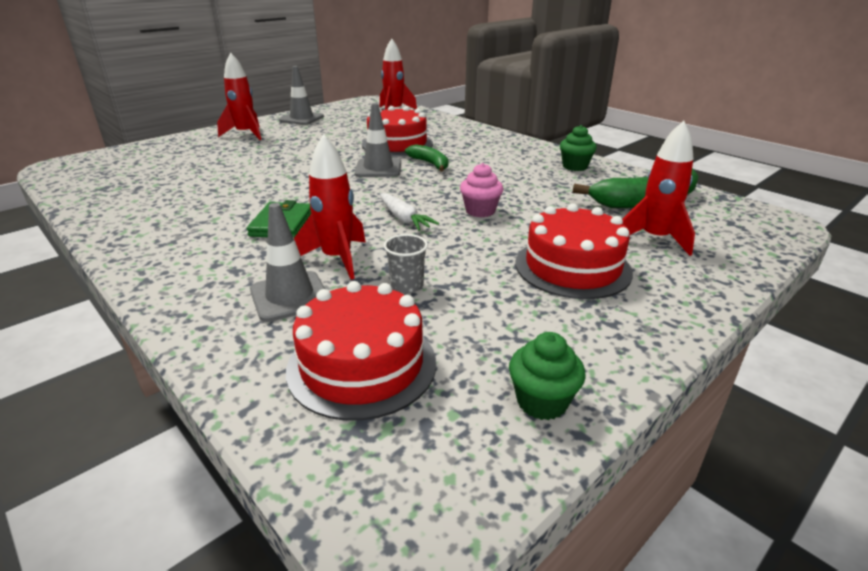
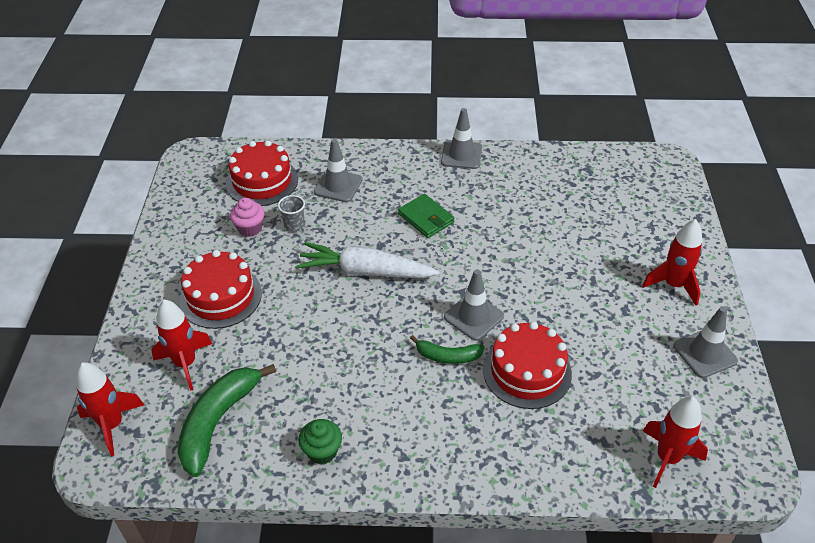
camera: 135 degrees right, 15 degrees up
(128, 249) = (461, 155): none -> grey traffic cone
(337, 259) = (353, 217): red rocket -> red rocket (112, 425)
(404, 219) = (365, 271): white carrot -> white carrot, size x1.84
(480, 211) = (328, 315): pink cupcake -> pink cupcake (250, 228)
(542, 402) = (179, 210): green cupcake -> none

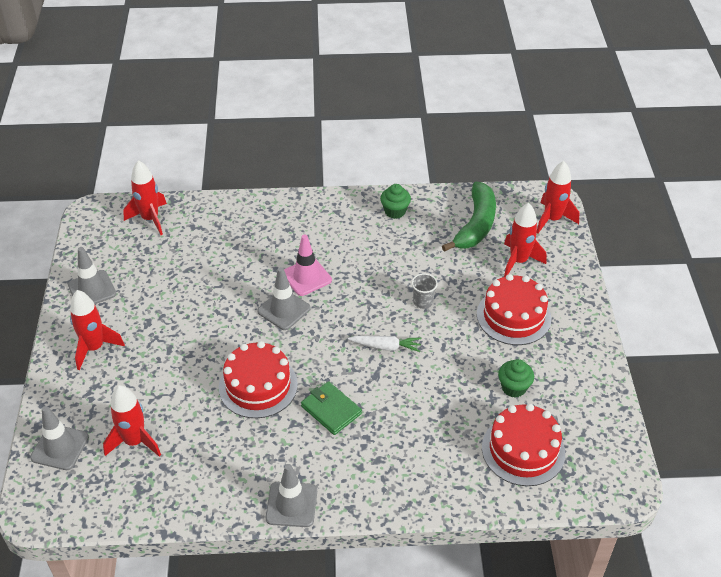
camera: 175 degrees right, 0 degrees up
(250, 228) = (513, 388): pink cupcake -> green cupcake
(294, 225) = (468, 393): grey cup -> grey cup (423, 302)
(338, 186) = (434, 448): grey traffic cone -> grey traffic cone (60, 447)
(365, 271) = (386, 347): white carrot -> white carrot, size x0.54
(447, 356) = (306, 277): green banana -> pink traffic cone
(527, 371) = (242, 269): red cake -> red cake (258, 386)
(602, 202) = (135, 441): none -> red rocket

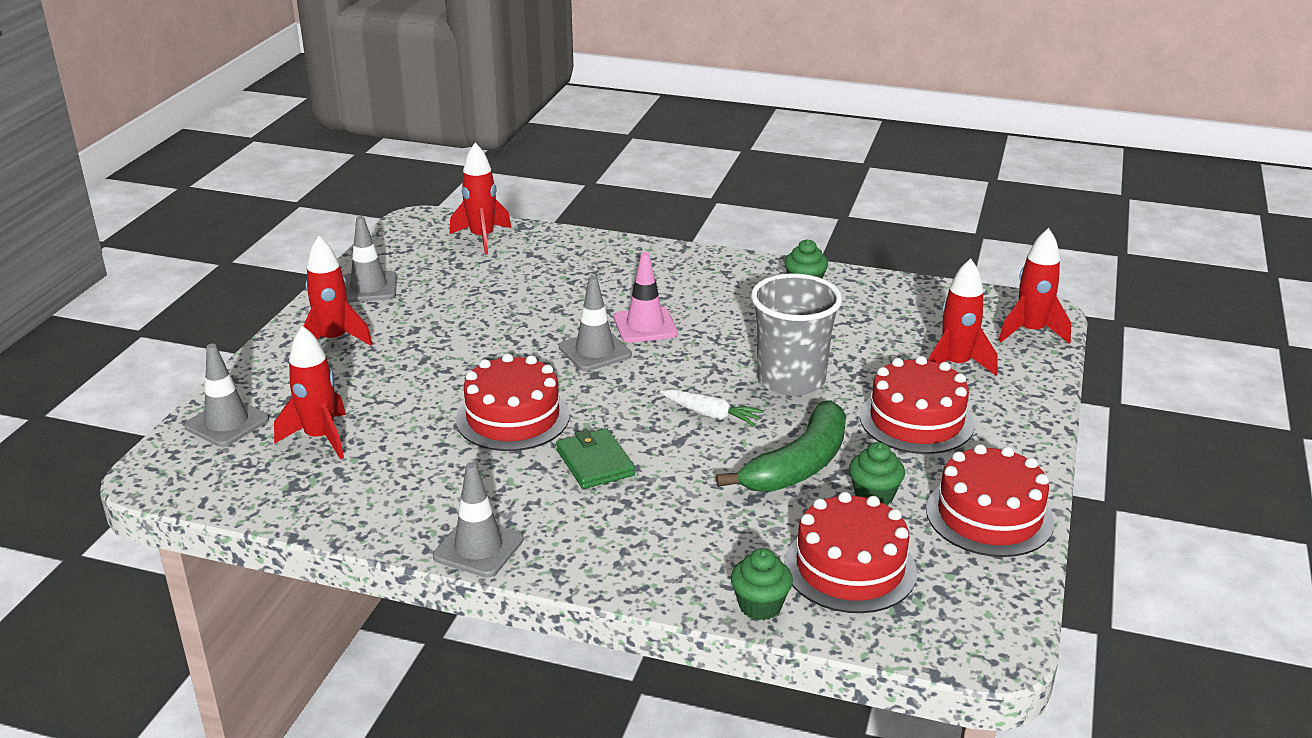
camera: 20 degrees right, 15 degrees down
(423, 302) = (791, 380): grey cup -> grey cup, size x2.30
(475, 225) = (912, 317): green banana -> green banana (798, 465)
(484, 496) = (760, 606): none -> green cupcake
(585, 384) = (989, 516): none -> red cake

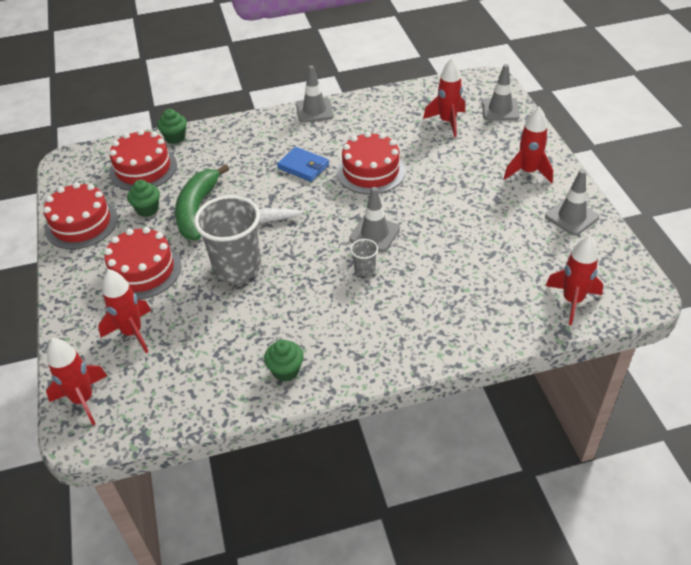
camera: 150 degrees right, 15 degrees up
(595, 463) = (303, 166): green wallet -> blue wallet
(645, 326) = (364, 269): pink traffic cone -> grey cup

